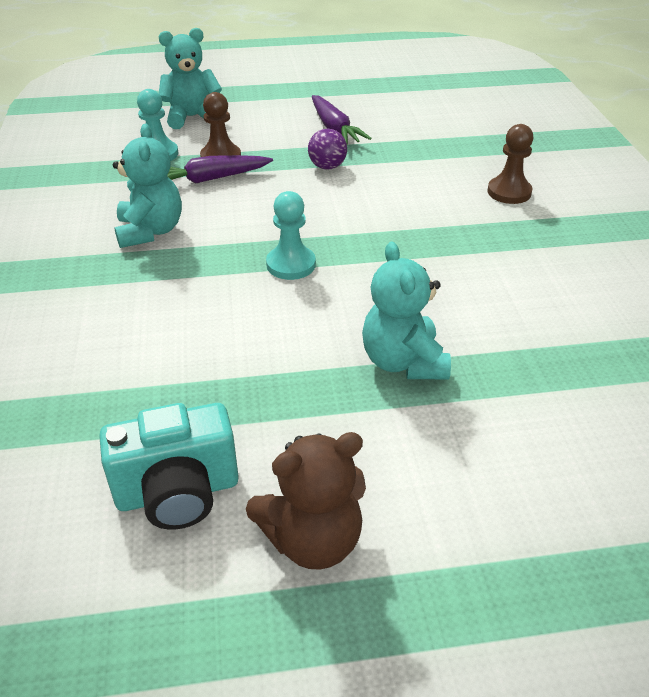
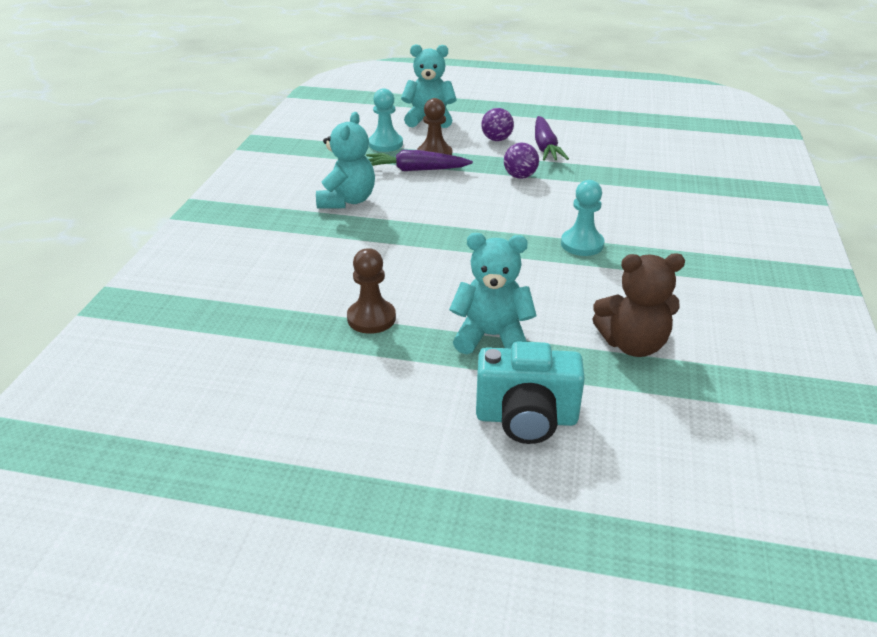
camera: 20 degrees right, 5 degrees down
(178, 492) = (266, 384): turquoise camera -> turquoise camera (526, 419)
(279, 128) = (496, 139): none -> purple ball
(291, 264) = (443, 246): turquoise pawn -> turquoise pawn (582, 244)
(313, 539) = (344, 440): brown teddy bear -> brown teddy bear (633, 344)
(403, 362) = (491, 336): turquoise teddy bear -> turquoise teddy bear turned 90 degrees clockwise
(509, 192) = (673, 224): brown pawn -> brown pawn (371, 318)

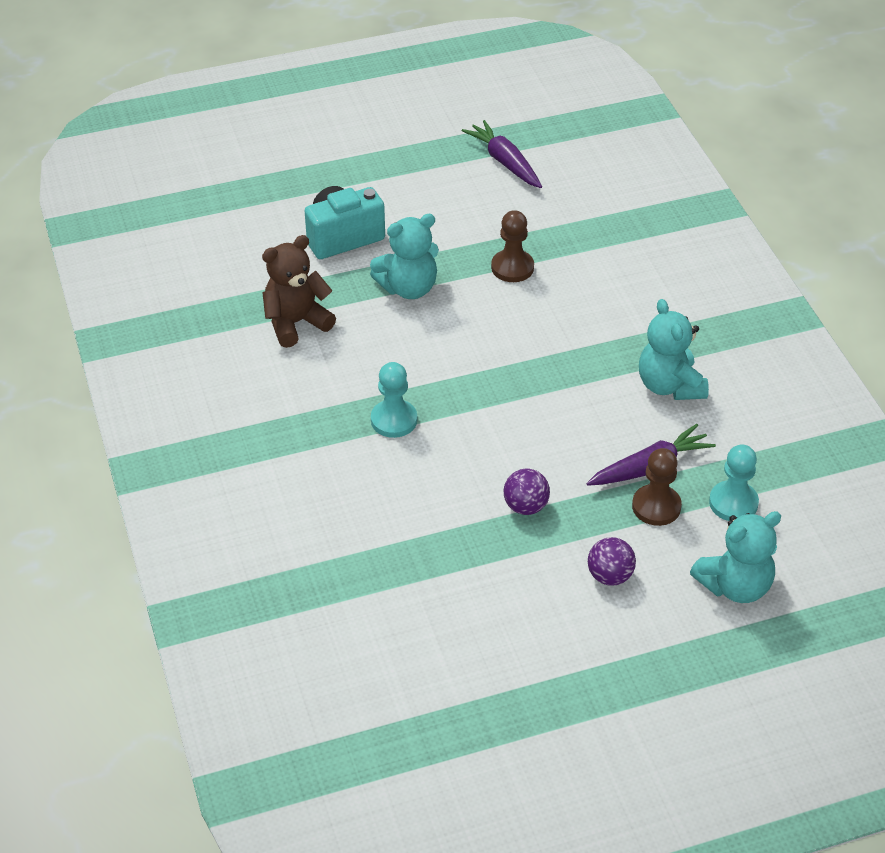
camera: 150 degrees right, 10 degrees up
(545, 147) = (537, 585): purple carrot -> purple carrot (505, 162)

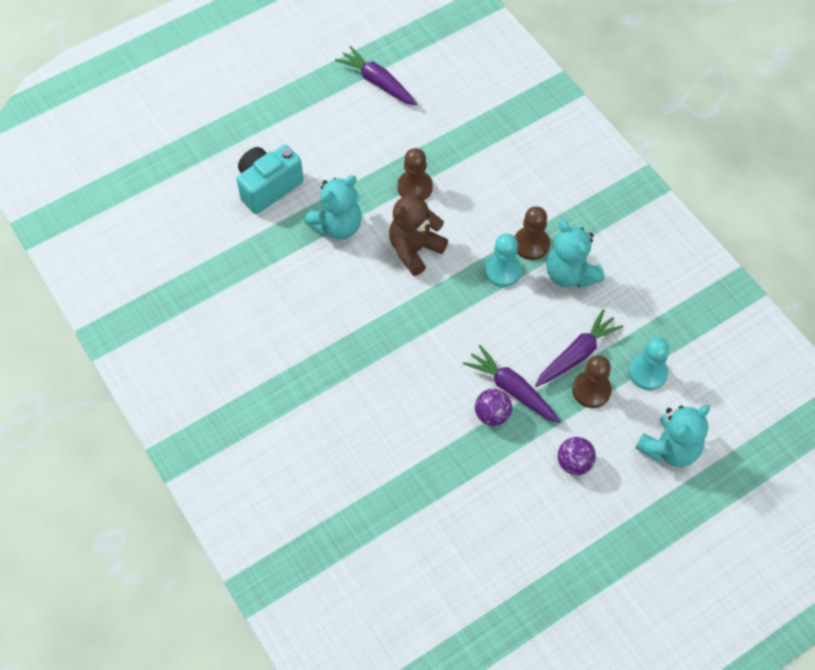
camera: 15 degrees left, 15 degrees up
(296, 323) = (256, 281): brown teddy bear -> brown teddy bear (415, 249)
(394, 420) = (365, 358): turquoise pawn -> turquoise pawn (503, 271)
(559, 486) = (512, 389): none -> purple carrot
(632, 348) = (531, 244): none -> brown pawn

